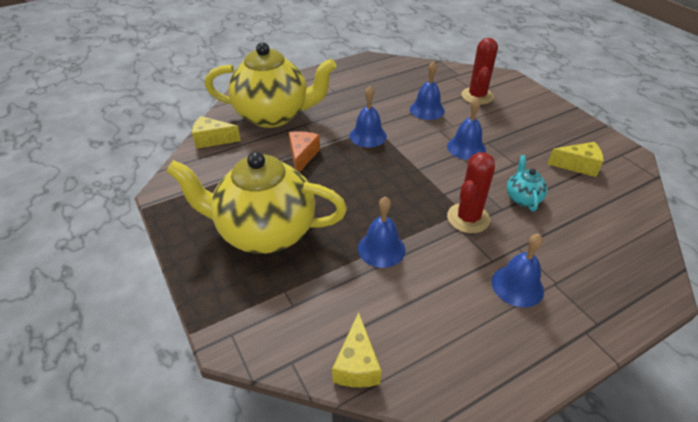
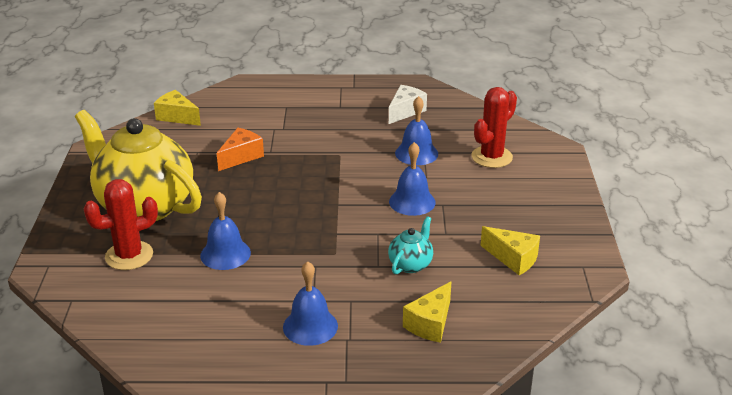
camera: 30 degrees right, 10 degrees down
(273, 115) = (254, 112): yellow teapot -> none
(357, 364) = (115, 321): yellow cheese -> yellow cheese (430, 323)
(368, 136) = (324, 158): blue bell -> none
(384, 81) = (405, 111): none -> white cheese
(468, 218) = (333, 260): red cactus -> red cactus (129, 256)

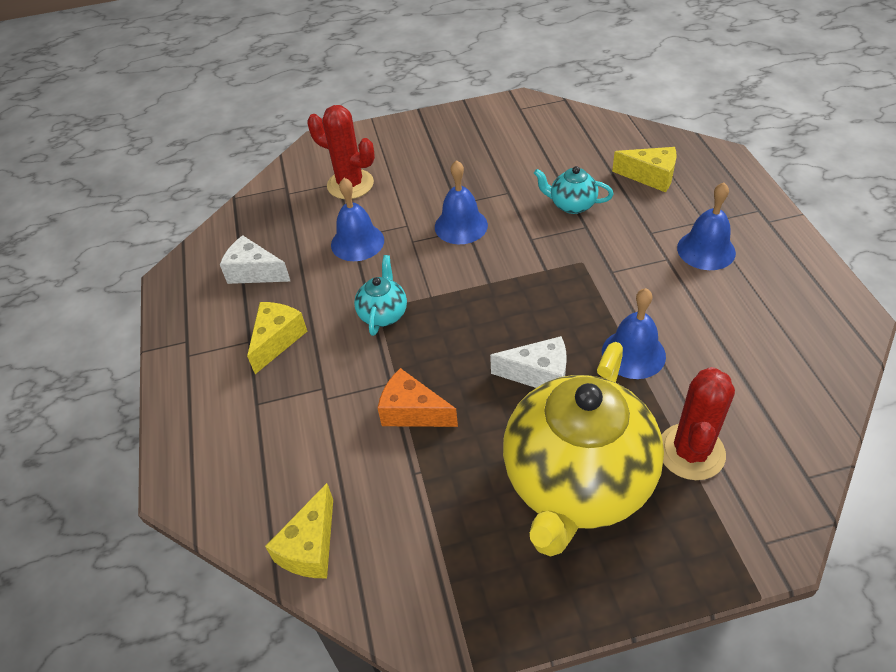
camera: 100 degrees left, 15 degrees up
(129, 256) = (691, 452): red cactus -> red cactus turned 60 degrees clockwise
(236, 209) = (538, 374): none -> white cheese
(333, 156) = (383, 314): none -> turquoise teapot
(513, 259) = (528, 145): yellow cheese -> yellow cheese (277, 340)

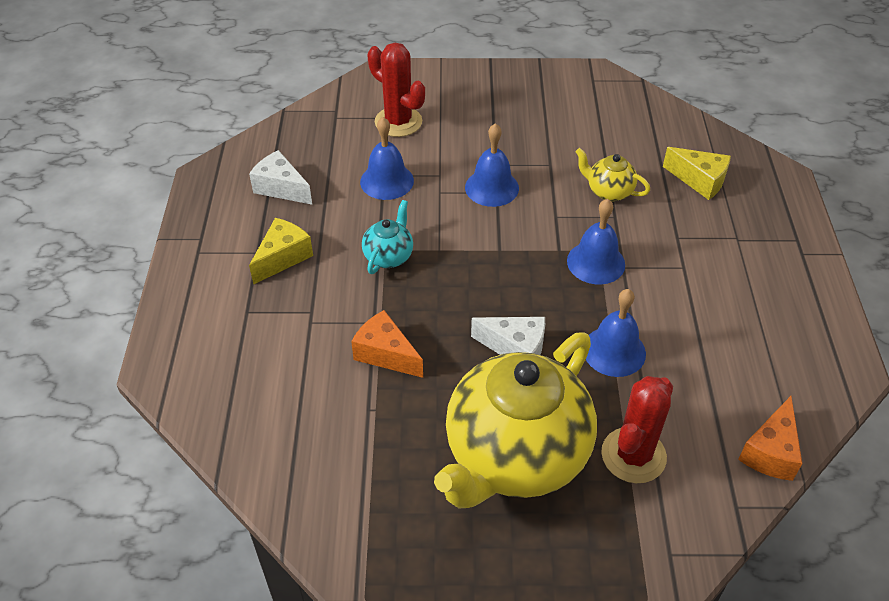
camera: 10 degrees right, 0 degrees up
(310, 547) = (256, 450): yellow cheese -> none
(572, 205) = (608, 191): turquoise teapot -> yellow teapot
(706, 250) = (726, 267): blue bell -> blue bell (596, 262)
(817, 414) = (770, 452): none -> orange cheese

